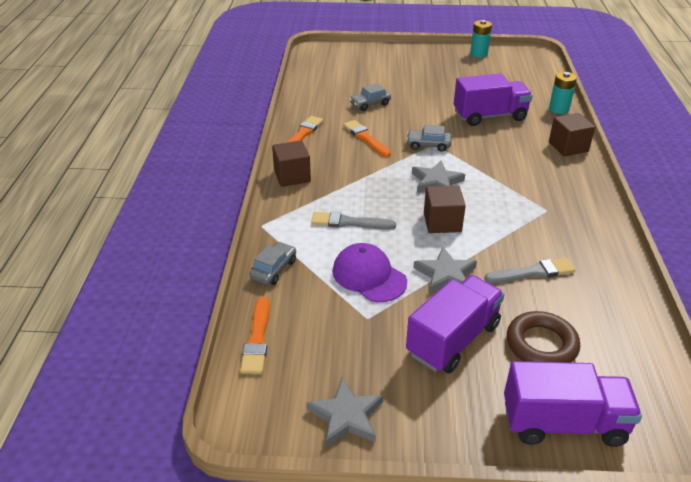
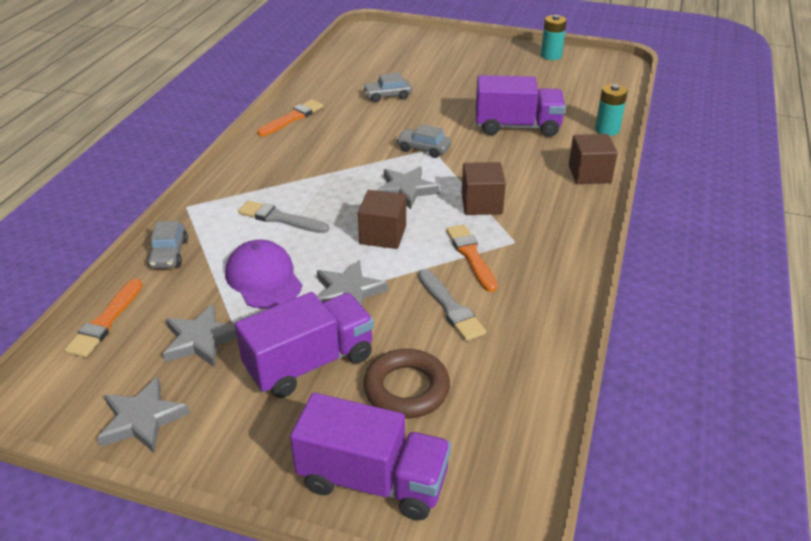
camera: 15 degrees right, 0 degrees up
(273, 269) = (169, 253): grey car -> grey car turned 135 degrees clockwise
(292, 176) = (252, 160): brown cube -> brown cube (481, 204)
(351, 338) = (201, 340): none -> grey star
(365, 138) = (358, 131): orange brush -> orange brush (471, 255)
(533, 272) = (450, 308): grey brush -> grey brush turned 60 degrees clockwise

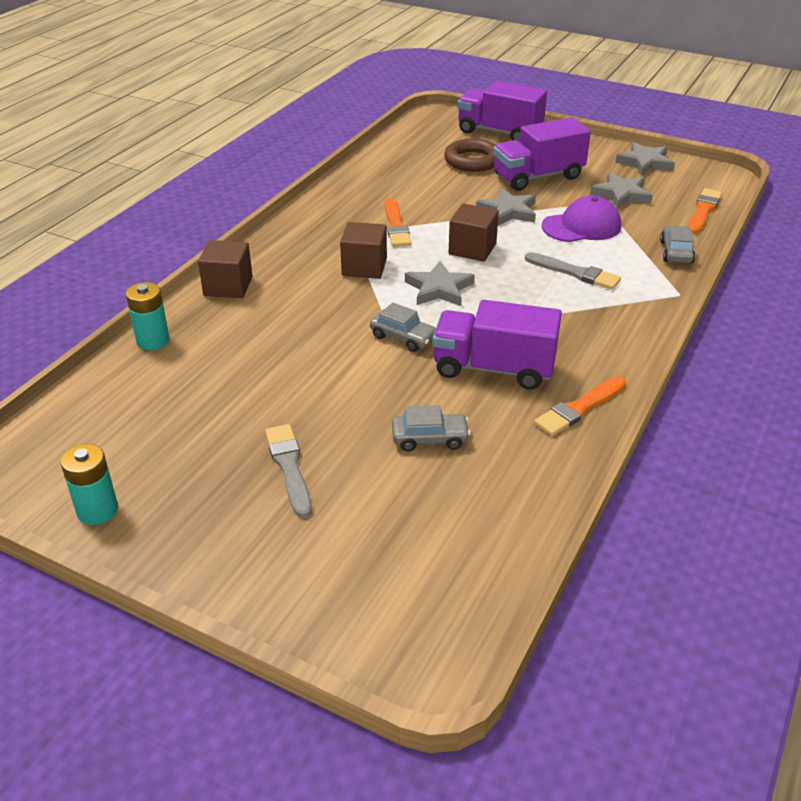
camera: 170 degrees left, 0 degrees up
(263, 278) = (581, 226): purple cap -> purple cap turned 90 degrees counterclockwise
(450, 308) = (428, 195): grey brush -> grey brush (289, 467)
(517, 126) = (266, 358): purple truck -> purple truck (493, 368)

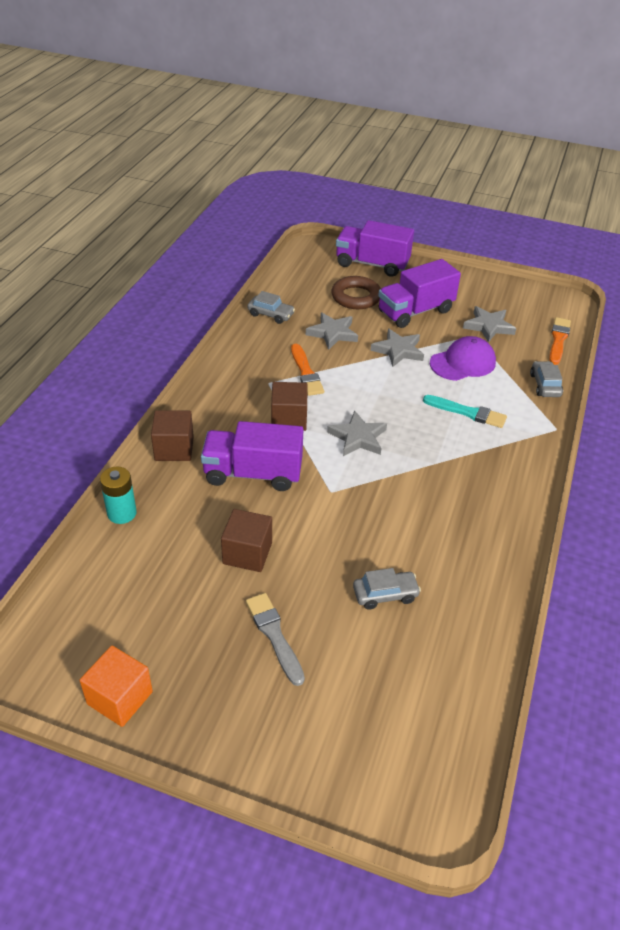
camera: 10 degrees left, 5 degrees up
(97, 510) = (120, 698): turquoise battery -> orange cube
(403, 337) = (339, 491): grey car -> grey car (271, 314)
(472, 249) = (376, 393): brown cube -> brown cube (247, 553)
(493, 368) = (421, 517): purple truck -> purple truck (253, 473)
(575, 273) = (467, 412): grey brush -> turquoise brush
(579, 408) = (499, 552): orange brush -> none
(645, 162) = (501, 291): grey star -> grey star (332, 333)

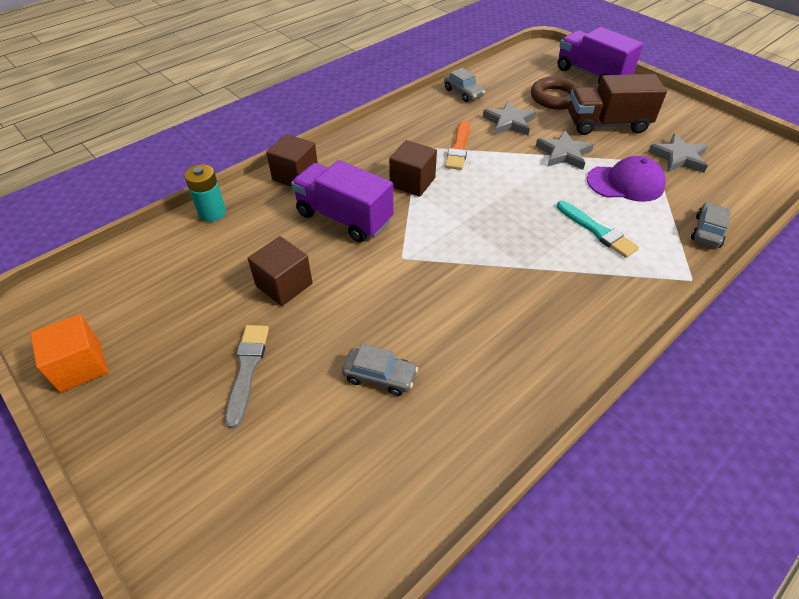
camera: 30 degrees right, 5 degrees up
(358, 437) = (465, 218): grey star -> none
(415, 311) = (607, 124): purple truck -> brown truck
(558, 340) = (754, 191): orange brush -> none

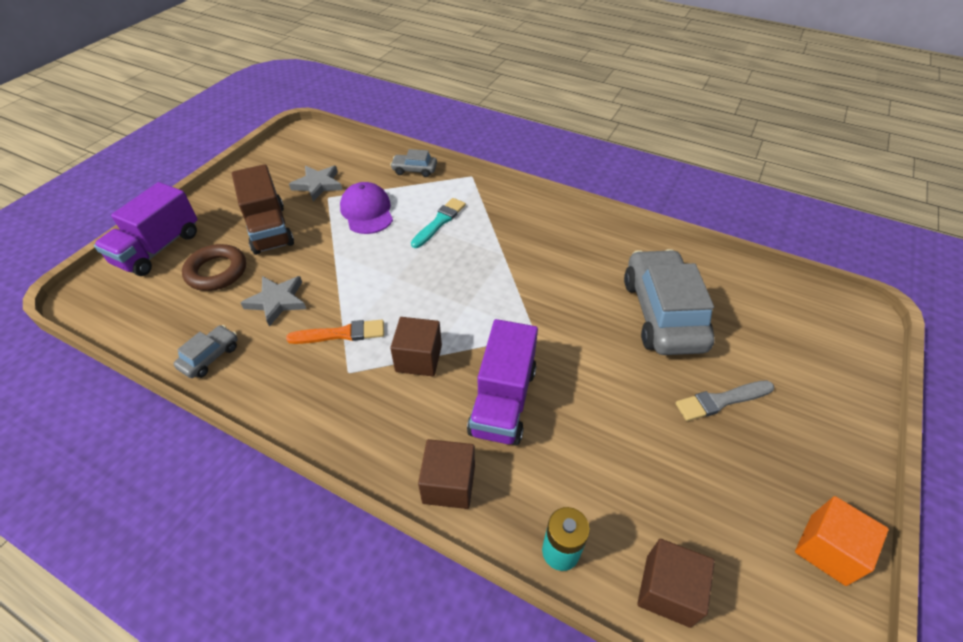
camera: 110 degrees left, 0 degrees up
(284, 285) = (620, 415): brown cube -> brown cube (668, 590)
(380, 376) = (662, 313): grey car -> grey car, size x2.21
(564, 153) = (330, 252): grey star -> none

